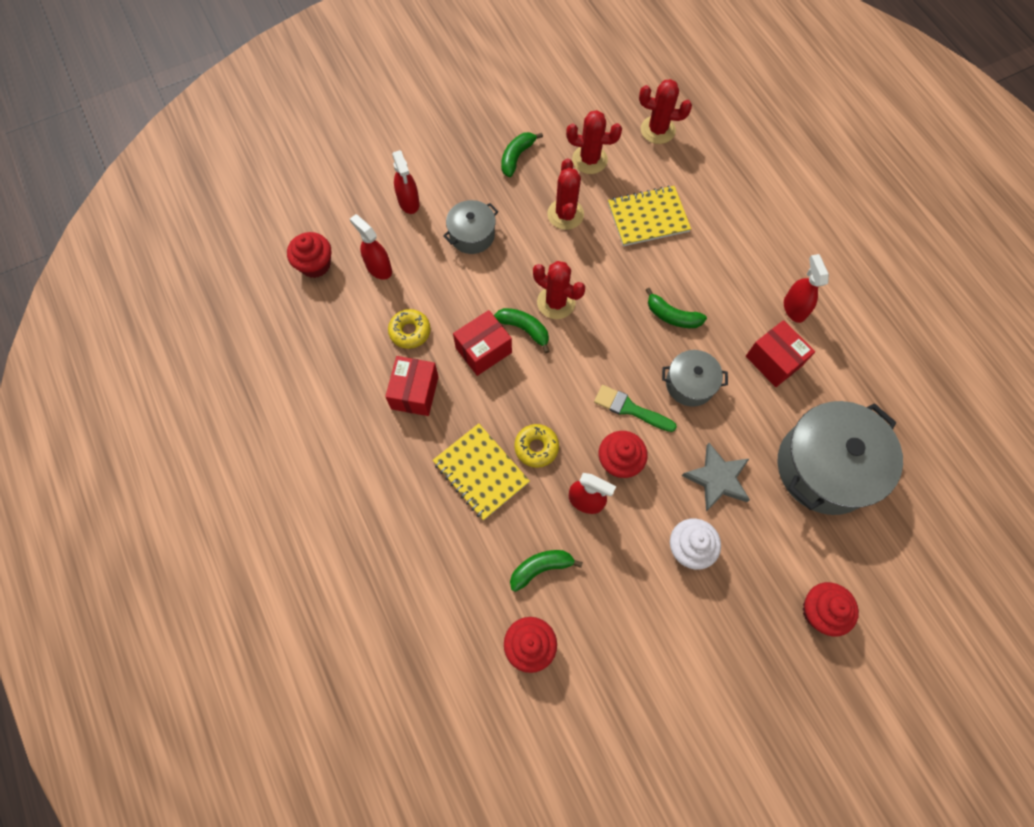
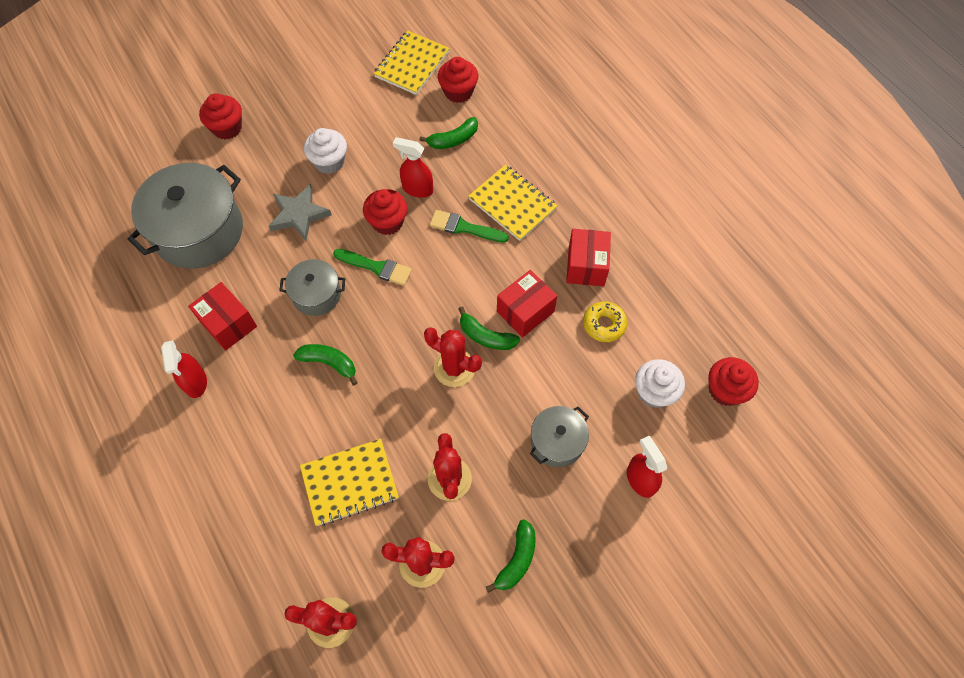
camera: 175 degrees right, 5 degrees down
(378, 268) = (654, 392): red spray bottle -> white cupcake
(536, 447) = (464, 227): yellow donut -> green brush
(589, 700) = (412, 64): none -> yellow notebook

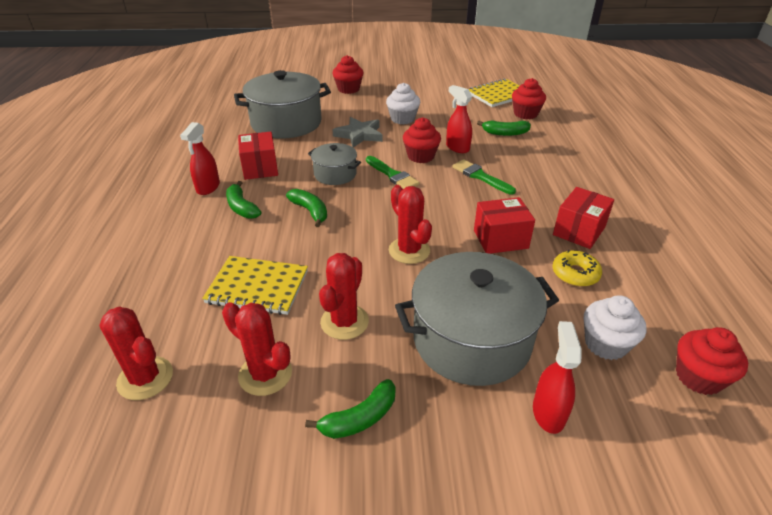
camera: 30 degrees right, 25 degrees down
(486, 336) = (452, 242): green banana -> green banana (241, 207)
(512, 204) = (531, 176): yellow notebook -> none
(557, 442) = (471, 339): grey pot -> grey pot, size x1.91

